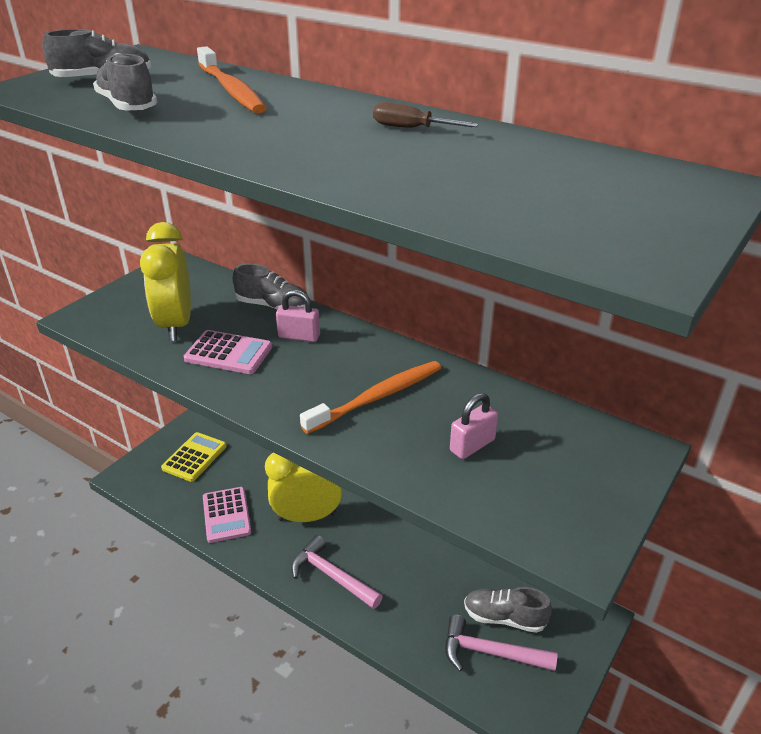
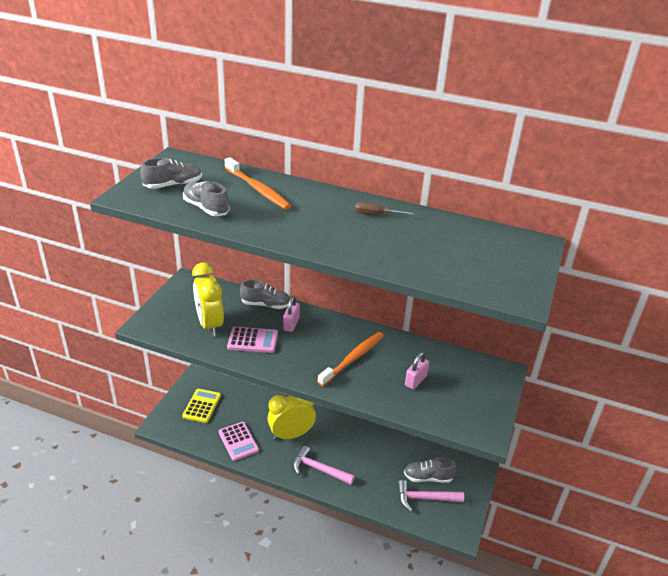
camera: 15 degrees left, 0 degrees up
(299, 336) = (291, 324): pink padlock -> pink padlock turned 75 degrees counterclockwise

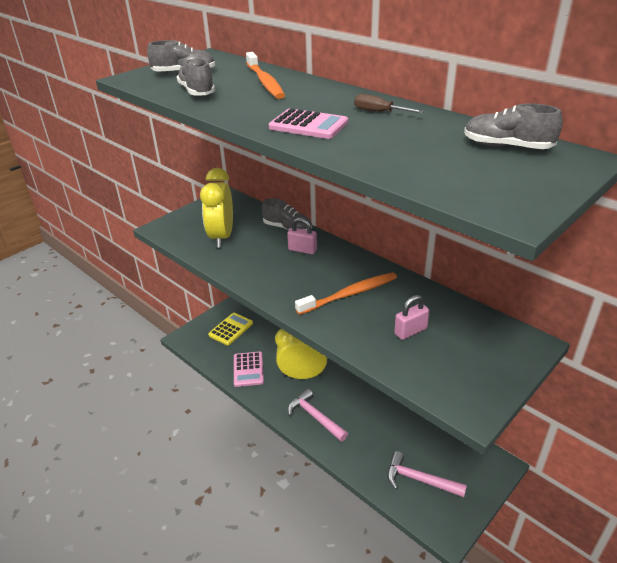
camera: 25 degrees right, 0 degrees up
(253, 340) = (254, 258): pink calculator -> pink calculator (308, 125)
(291, 324) = (302, 250): pink padlock -> pink padlock turned 75 degrees clockwise
(428, 477) = (432, 457): grey shoe -> grey shoe (507, 147)

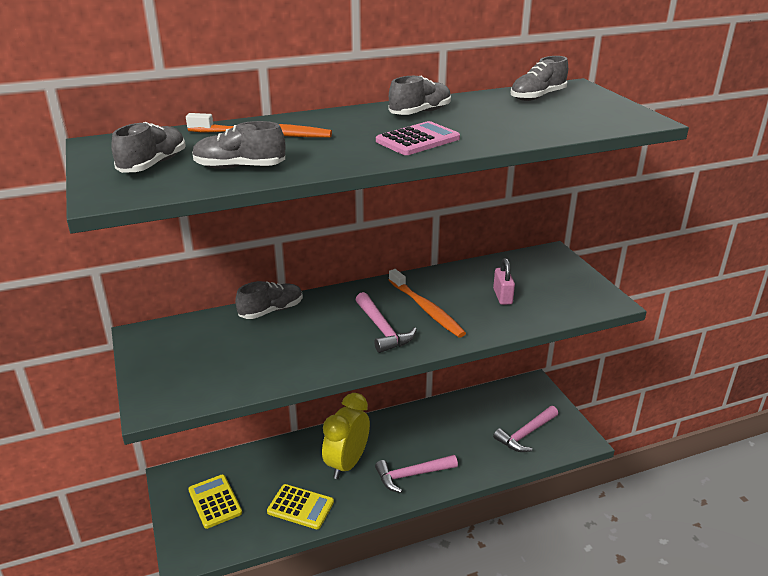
camera: 65 degrees left, 5 degrees down
(221, 237) = (236, 360): yellow clock -> none
(248, 369) = (300, 507): pink calculator -> yellow calculator
(302, 250) = (324, 313): pink padlock -> none
(302, 282) = (382, 329): none -> pink hammer
(350, 294) = (426, 309): orange toothbrush -> orange toothbrush turned 150 degrees clockwise
(379, 112) = (420, 112): brown screwdriver -> grey shoe

